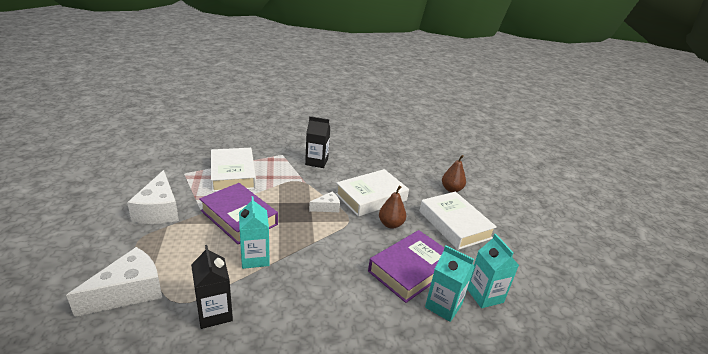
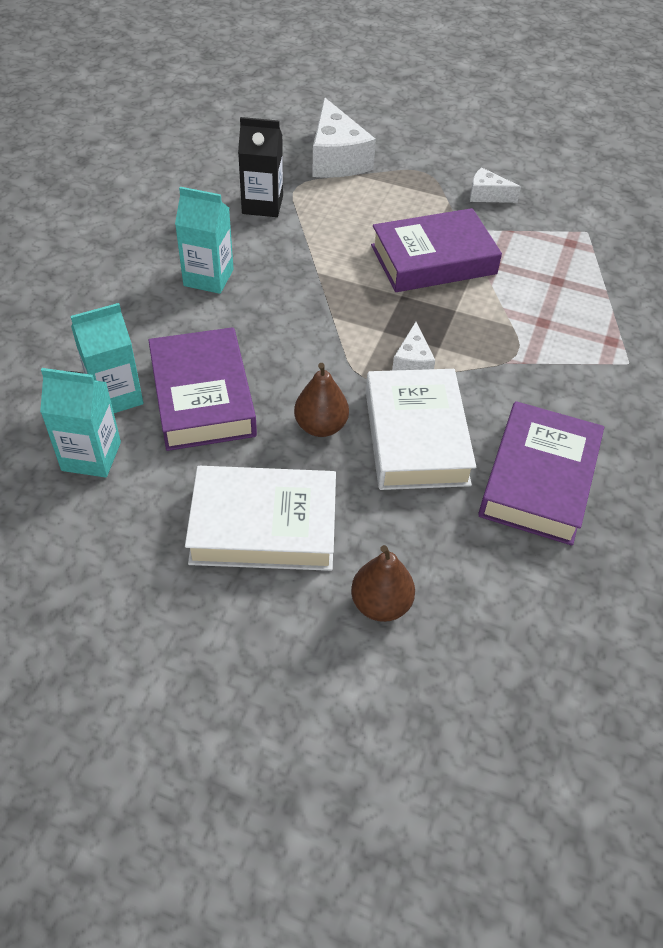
camera: 120 degrees right, 20 degrees up
(159, 210) = (487, 195): white cheese -> white cheese, size x0.52
(233, 174) = (566, 281): white book -> none
(255, 258) = (333, 253): turquoise carton -> turquoise carton (208, 278)
(316, 162) = (582, 405): black carton -> none
(364, 166) = (539, 480): none -> purple book

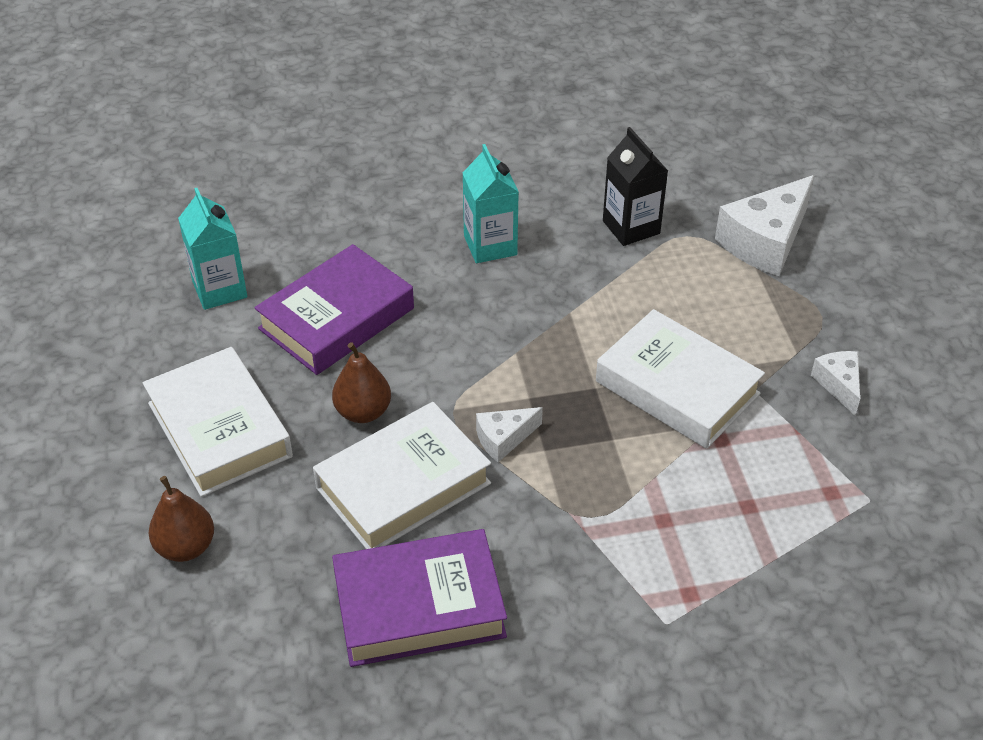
camera: 60 degrees right, 5 degrees down
(115, 396) = (295, 267): turquoise carton -> none
(433, 259) = (677, 387): purple book -> white book

